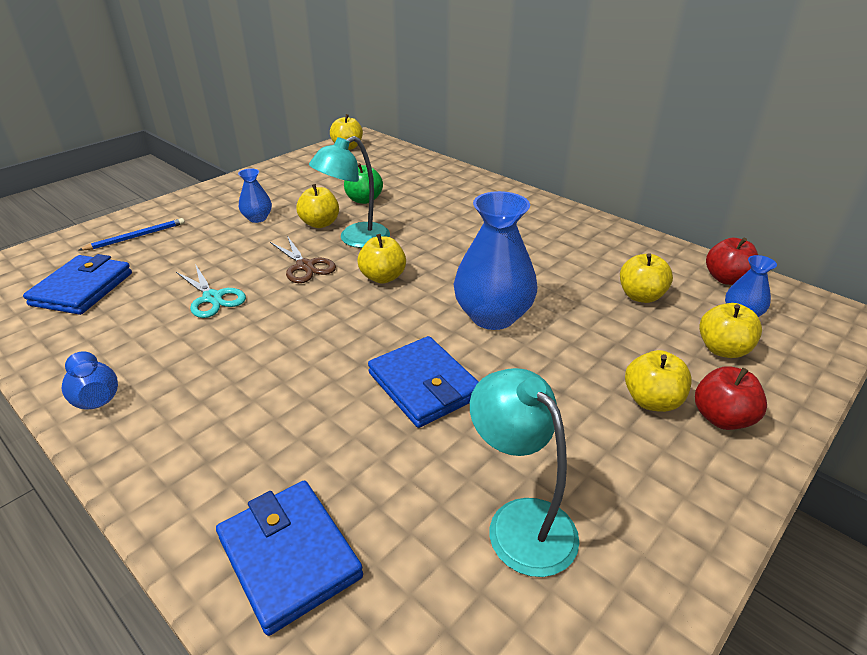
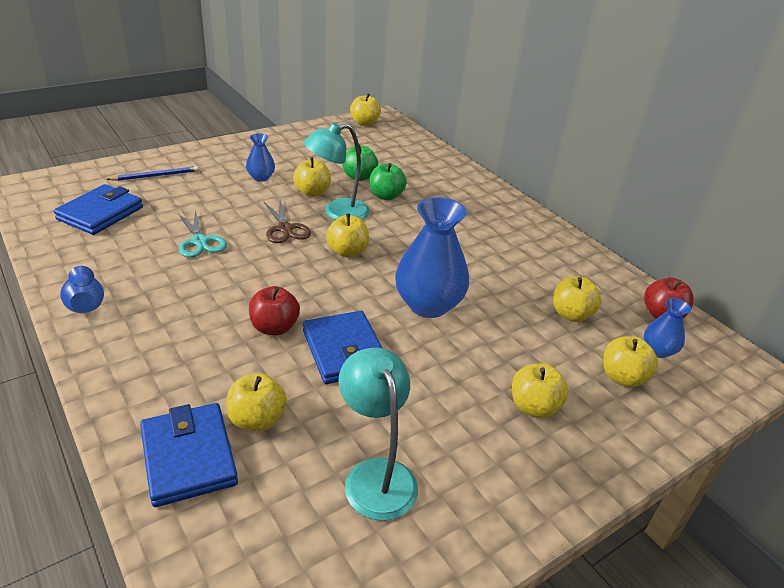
camera: 10 degrees right, 0 degrees up
(356, 488) = (257, 419): none -> yellow apple
(400, 214) = (386, 196): none -> green apple
(721, 418) = (589, 435): red apple -> red apple (274, 327)

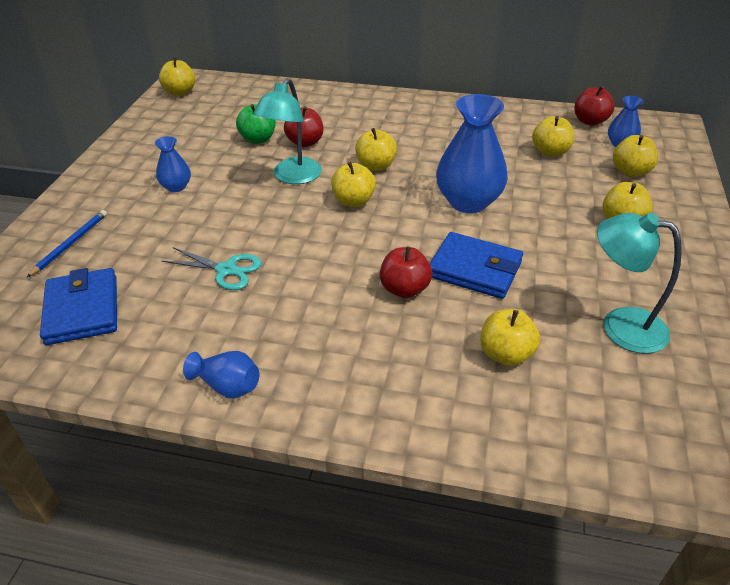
camera: 40 degrees left, 5 degrees up
(189, 457) = (512, 413): blue wallet -> none
(285, 228) = (276, 214): brown scissors -> none
(312, 192) = (243, 173): yellow apple -> yellow apple (375, 166)
(386, 196) = (305, 142): green apple -> red apple

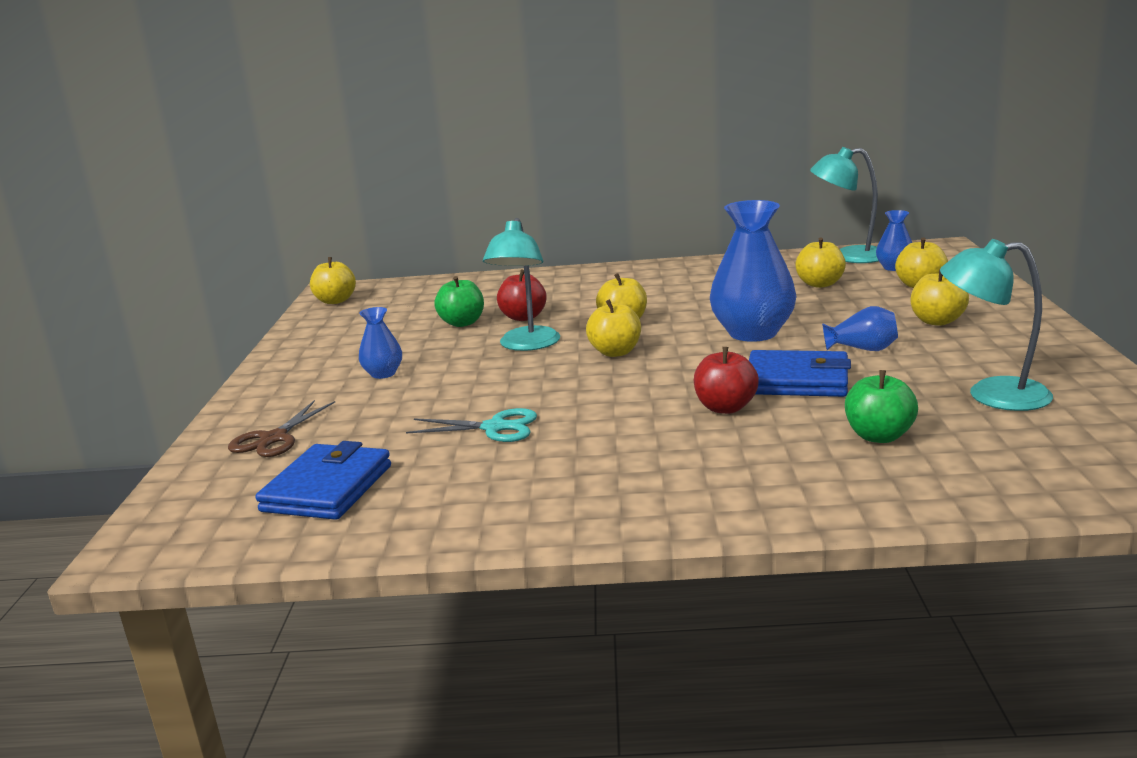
camera: 10 degrees left, 20 degrees down
(71, 244) = (274, 438): blue pencil -> brown scissors
(82, 310) = (327, 488): blue wallet -> blue wallet turned 45 degrees clockwise
(227, 386) = (561, 516): blue vase -> blue vase (862, 349)
(505, 354) = (879, 436): yellow apple -> green apple
(590, 121) = (848, 256): red apple -> turquoise lamp

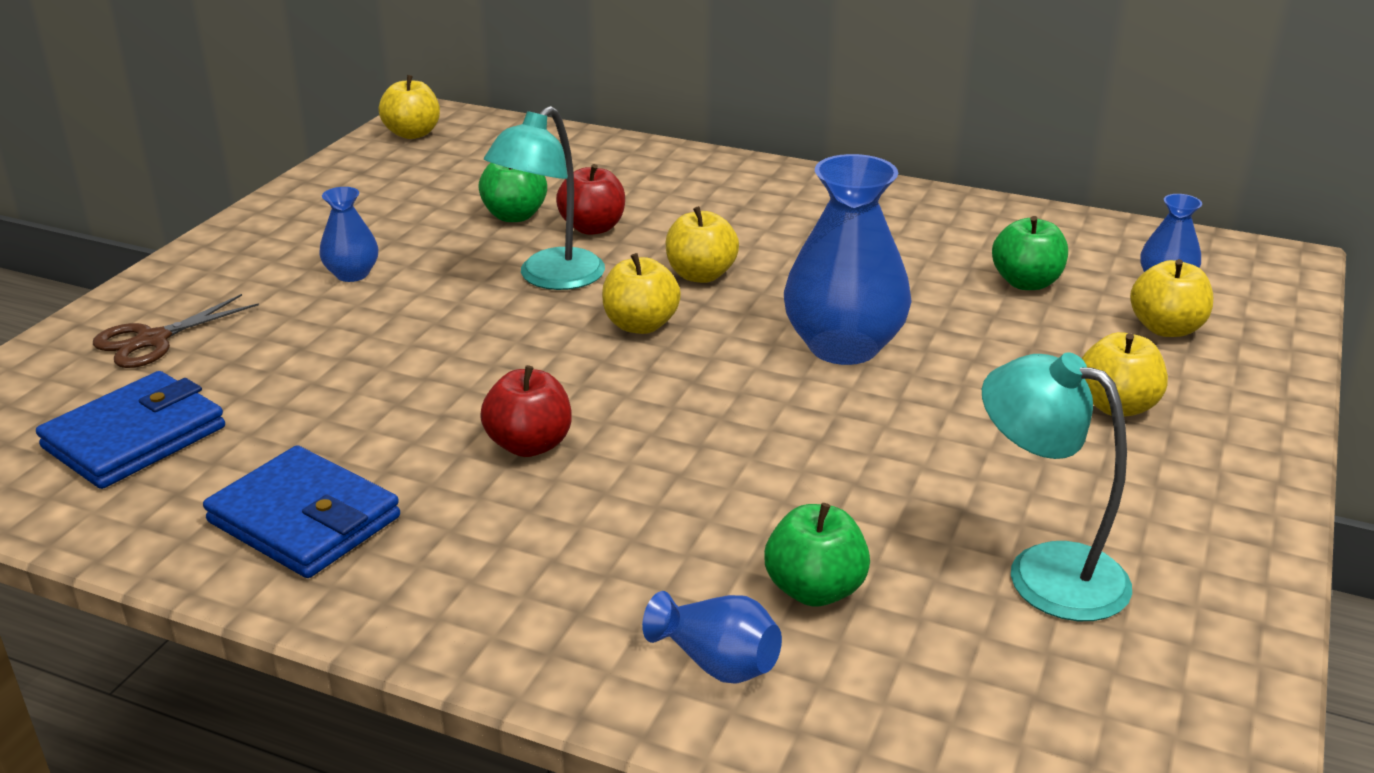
camera: 20 degrees right, 10 degrees up
(495, 427) = (386, 406): turquoise scissors -> none
(725, 408) = (676, 469): red apple -> red apple (529, 445)
(797, 380) = (812, 452): blue wallet -> blue wallet (304, 520)
(820, 284) = (1026, 283): yellow apple -> green apple
(848, 256) = (1122, 240): turquoise lamp -> none
(862, 349) = (957, 425): blue vase -> blue vase (717, 662)

